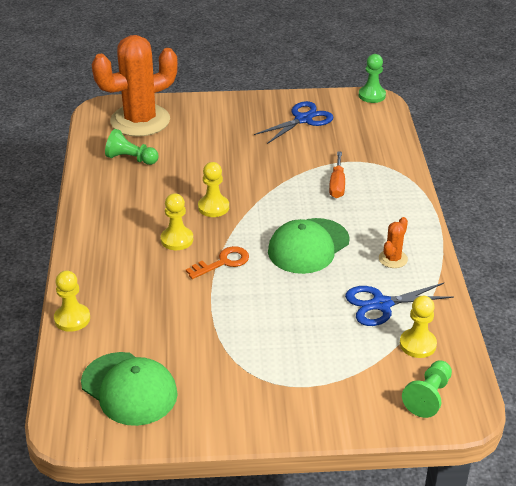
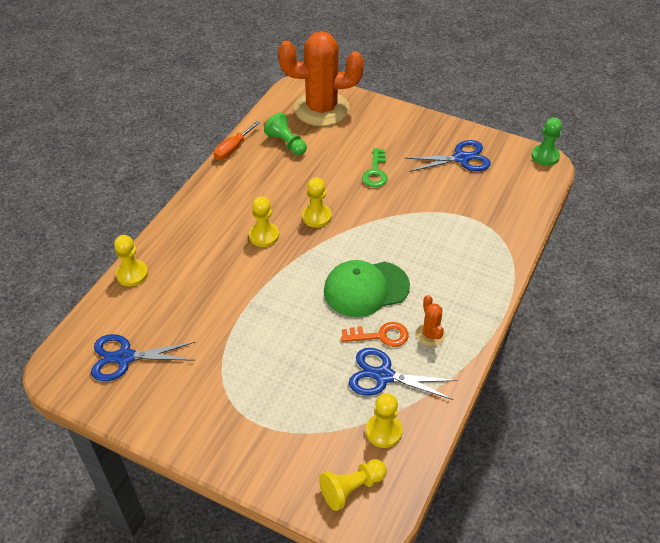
camera: 30 degrees right, 10 degrees up
(129, 389) = (125, 357): green cap -> blue scissors
(223, 262) = (283, 273): orange key -> orange key (380, 336)
(236, 154) = (375, 172): none -> green key
(337, 185) = (439, 237): orange screwdriver -> orange screwdriver (233, 149)
(393, 259) = (430, 334): orange cactus -> orange cactus turned 75 degrees counterclockwise
(428, 396) = (352, 488): green pawn -> yellow pawn

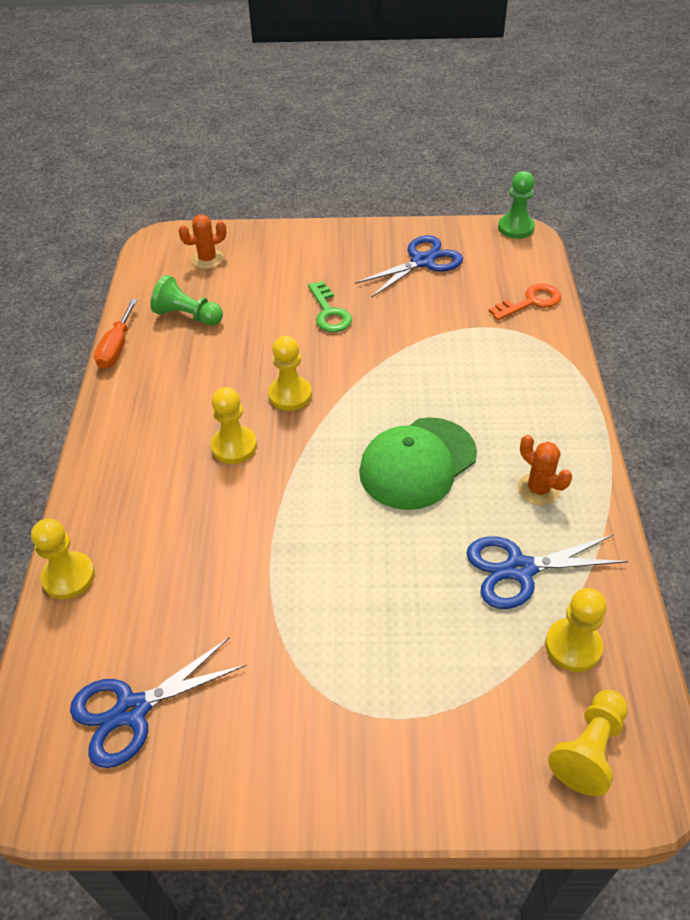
camera: 25 degrees left, 0 degrees up
(321, 109) = (207, 259): orange cactus -> orange cactus, size x0.41
(380, 336) = (478, 517): orange key -> orange key (530, 302)

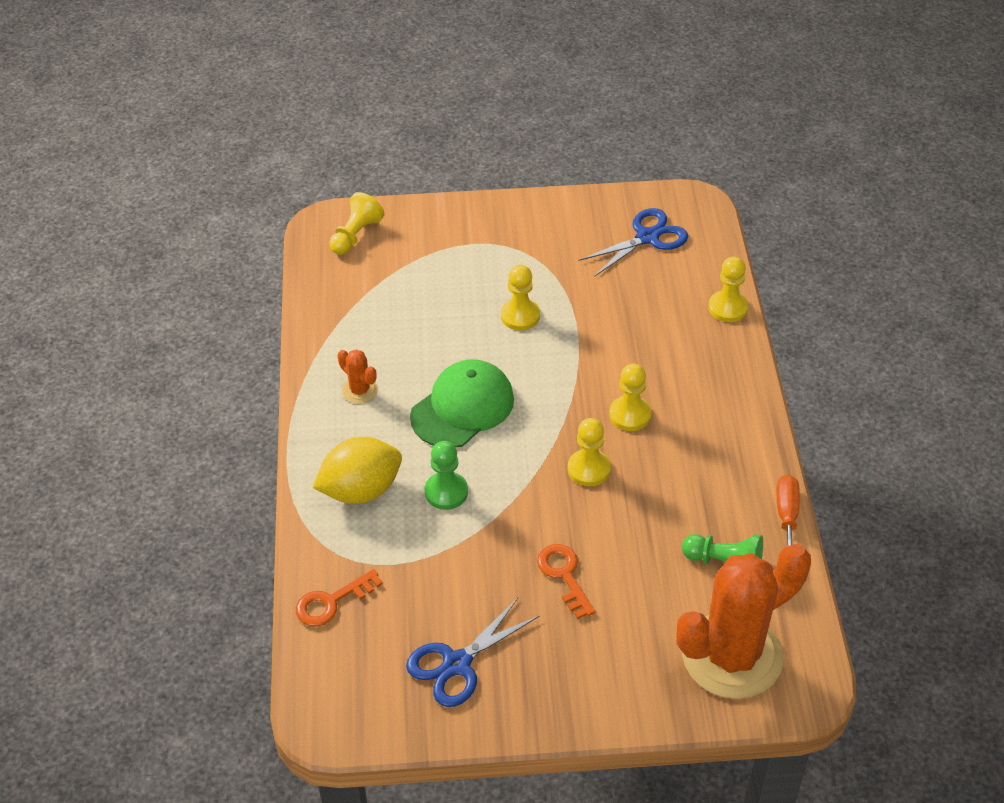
camera: 175 degrees right, 0 degrees up
(207, 259) = (732, 656): orange cactus -> orange cactus, size x2.44
(329, 312) = (564, 575): green key -> orange key
(516, 228) = (330, 735): green pawn -> green pawn (446, 492)
(519, 386) = (361, 490): none -> yellow lemon
(519, 569) = (384, 330): blue scissors -> none
(573, 646) = (354, 285): yellow pawn -> yellow pawn (520, 316)

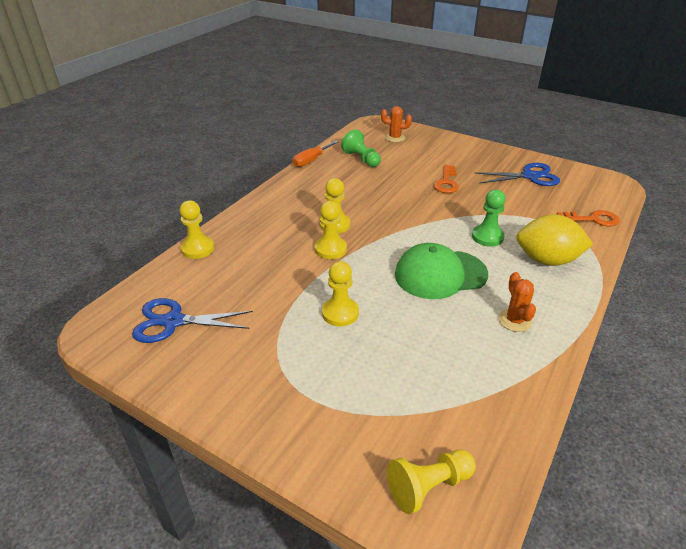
camera: 145 degrees left, 10 degrees down
(589, 469) = (388, 213): yellow pawn -> yellow pawn (330, 249)
(732, 656) = (395, 138): orange cactus -> orange cactus, size x0.41

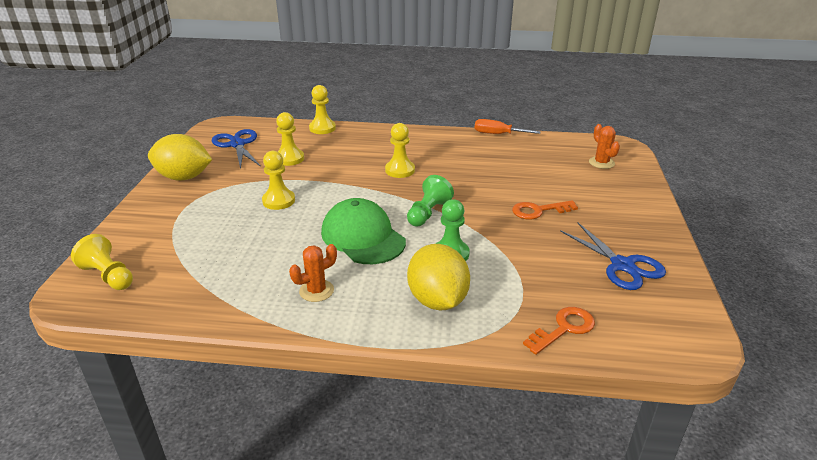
camera: 65 degrees right, 5 degrees down
(222, 385) = (184, 177): none -> yellow lemon
(330, 249) = (361, 177): yellow pawn -> yellow pawn (289, 158)
(361, 159) = (531, 156): green pawn -> green pawn (428, 213)
(592, 219) = (564, 329): orange key -> orange key turned 105 degrees counterclockwise

